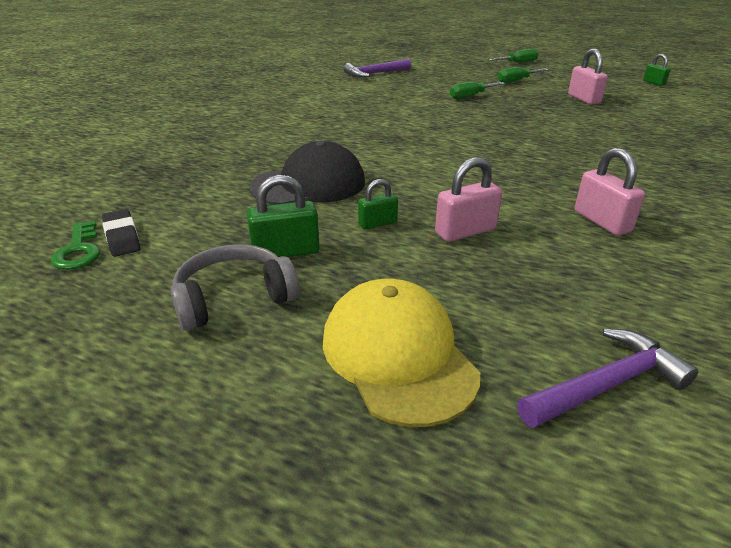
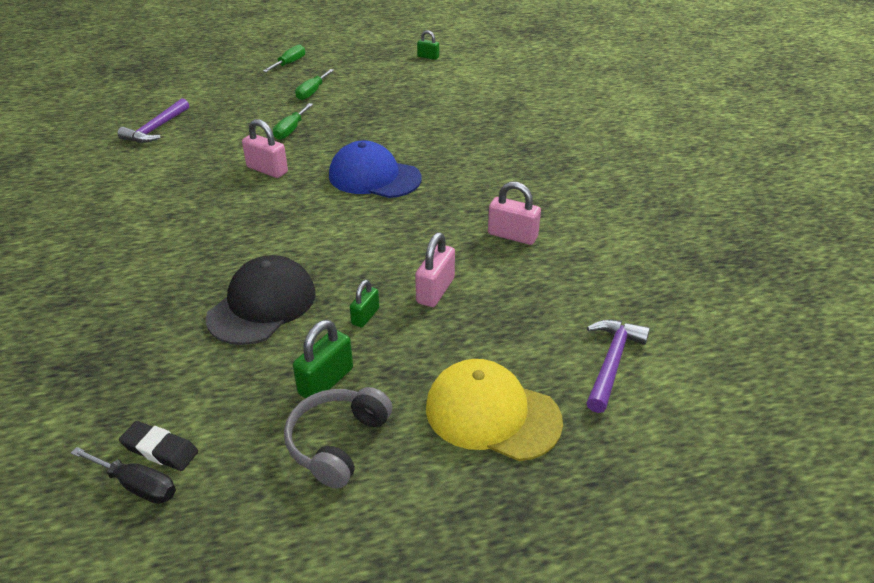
camera: 40 degrees left, 5 degrees up
(79, 250) = (137, 485): green key -> black screwdriver
(506, 140) = (374, 177): none -> blue cap
(583, 99) = (391, 99): pink padlock -> pink padlock (267, 170)

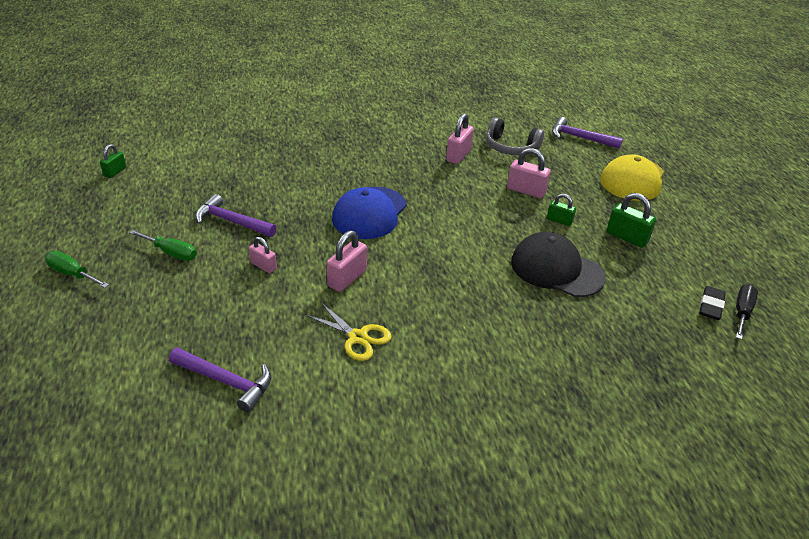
camera: 90 degrees left, 0 degrees up
(186, 179) = (358, 337): none -> yellow scissors
(291, 130) = (263, 266): green screwdriver -> pink padlock
(337, 442) = (674, 232): grey headphones -> grey headphones (510, 147)
(356, 110) = (231, 221): none -> purple hammer

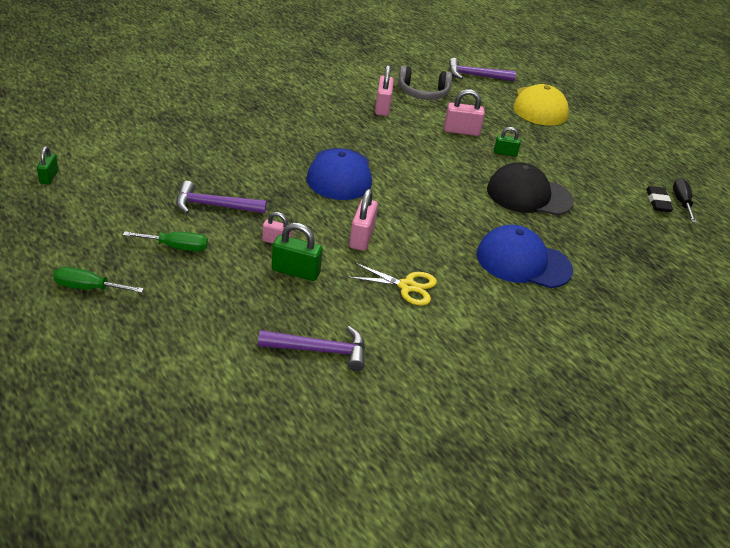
camera: 25 degrees left, 0 degrees up
(501, 339) = (523, 262): none -> blue cap
(626, 237) = (565, 158): green padlock -> green padlock (295, 271)

